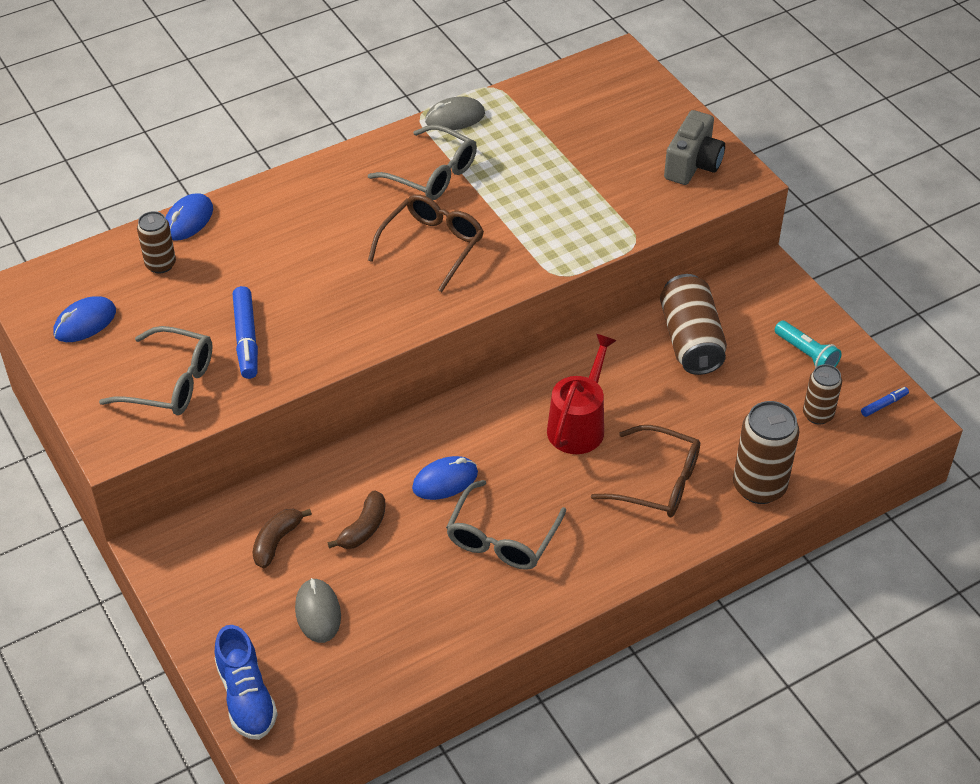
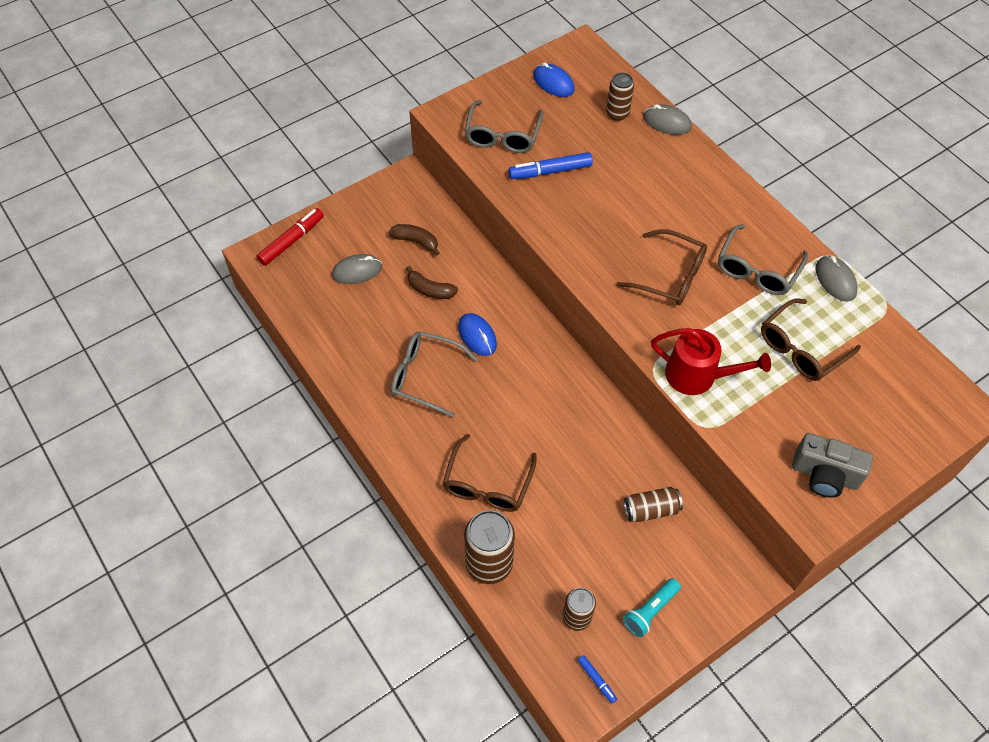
camera: 85 degrees right, 10 degrees up
(188, 220) = (667, 122): blue mouse -> grey mouse
(246, 696) = (292, 241): blue shoe -> red marker
(541, 157) = (801, 348): none -> brown glasses
(578, 425) = (542, 424): red watering can -> red watering can (697, 375)
(691, 340) = (651, 510): brown can -> brown can, size x0.60

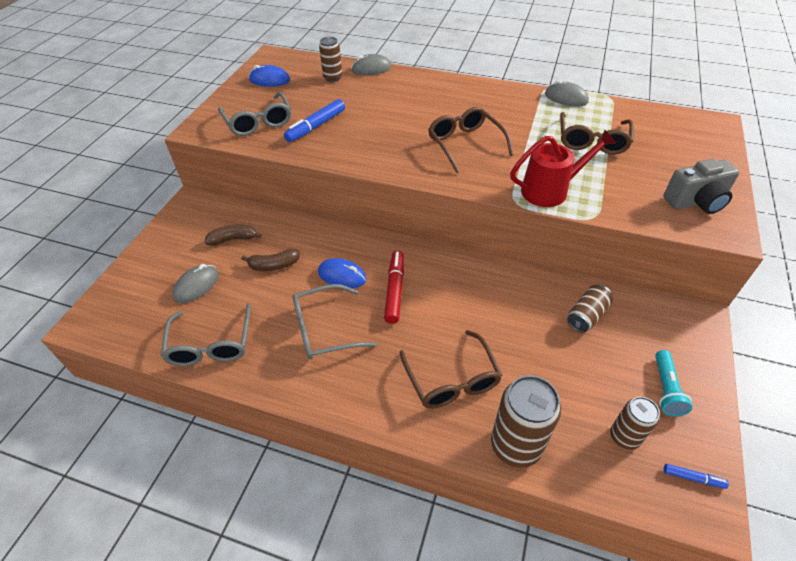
camera: 35 degrees left, 10 degrees down
(292, 241) = (114, 295): red marker -> red marker (395, 290)
(670, 276) = (465, 144): brown glasses -> brown glasses turned 105 degrees counterclockwise
(757, 269) = (515, 114): grey glasses -> grey glasses (211, 345)

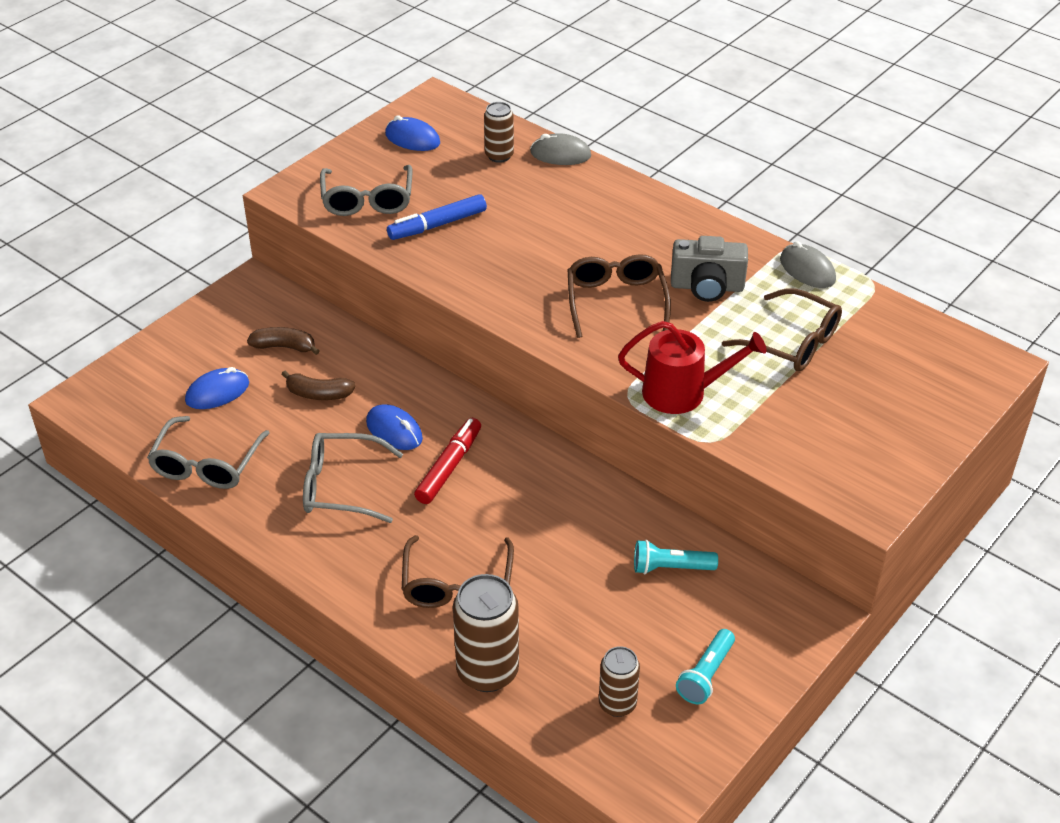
camera: 20 degrees right, 5 degrees down
(196, 286) = (217, 392): grey mouse -> blue mouse
(586, 315) = (670, 567): brown can -> turquoise flashlight
(592, 141) = (792, 342): brown glasses -> brown glasses turned 90 degrees counterclockwise
(693, 478) = (665, 766): blue marker -> none
(696, 202) = (864, 460): grey camera -> grey camera (707, 287)

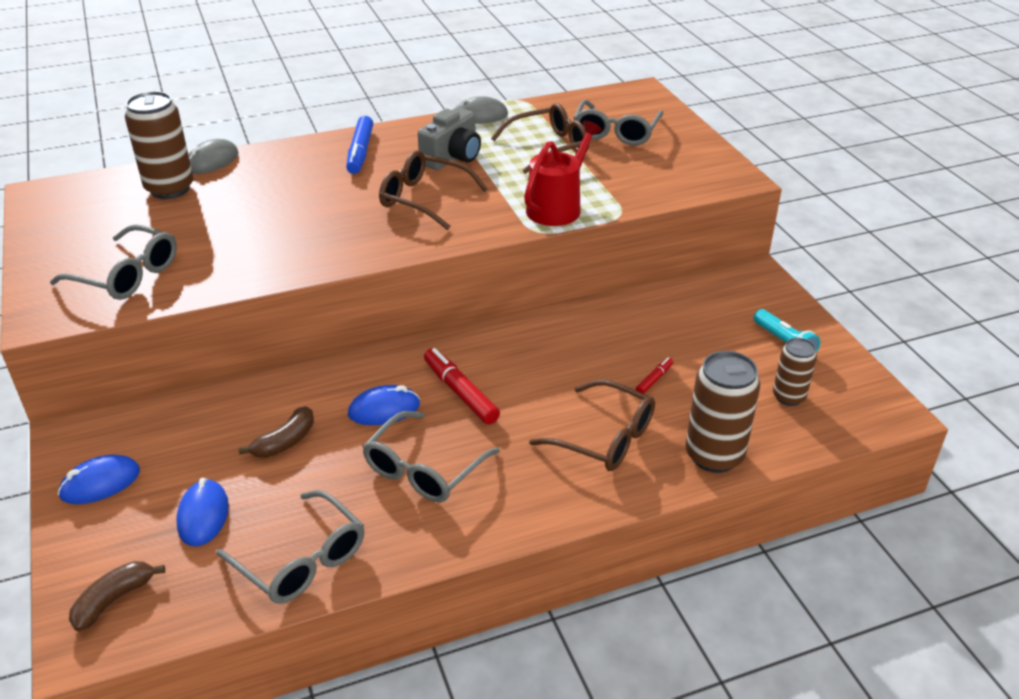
camera: 60 degrees left, 5 degrees down
(284, 347) = (192, 443): brown banana -> brown banana (114, 600)
(412, 139) = (77, 222): blue mouse -> blue mouse (100, 483)
(437, 225) = (217, 249): blue marker -> blue marker (360, 152)
(499, 156) = (170, 189): brown can -> brown can, size x1.67
(566, 591) = (654, 379): none -> red marker
(670, 567) = (667, 319): turquoise flashlight -> none
(876, 378) = (616, 132): none -> grey glasses

